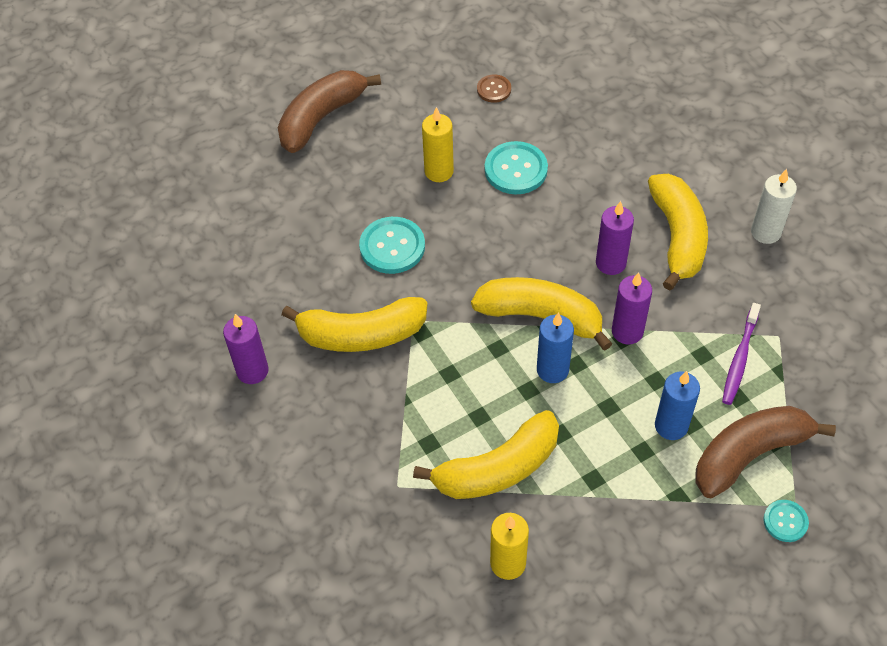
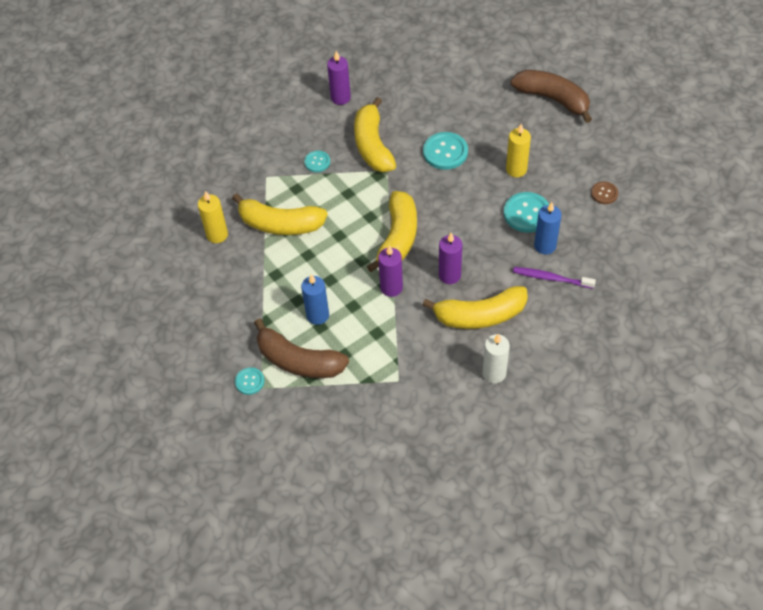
camera: 85 degrees right, 0 degrees up
(380, 411) = (317, 162): none -> turquoise button
(498, 468) = (280, 224): yellow banana -> yellow banana turned 45 degrees counterclockwise
(552, 370) = (356, 247): blue candle -> blue candle (545, 246)
(739, 359) = (375, 355): purple toothbrush -> purple toothbrush (551, 278)
(749, 454) = (299, 361): brown banana -> brown banana turned 150 degrees clockwise

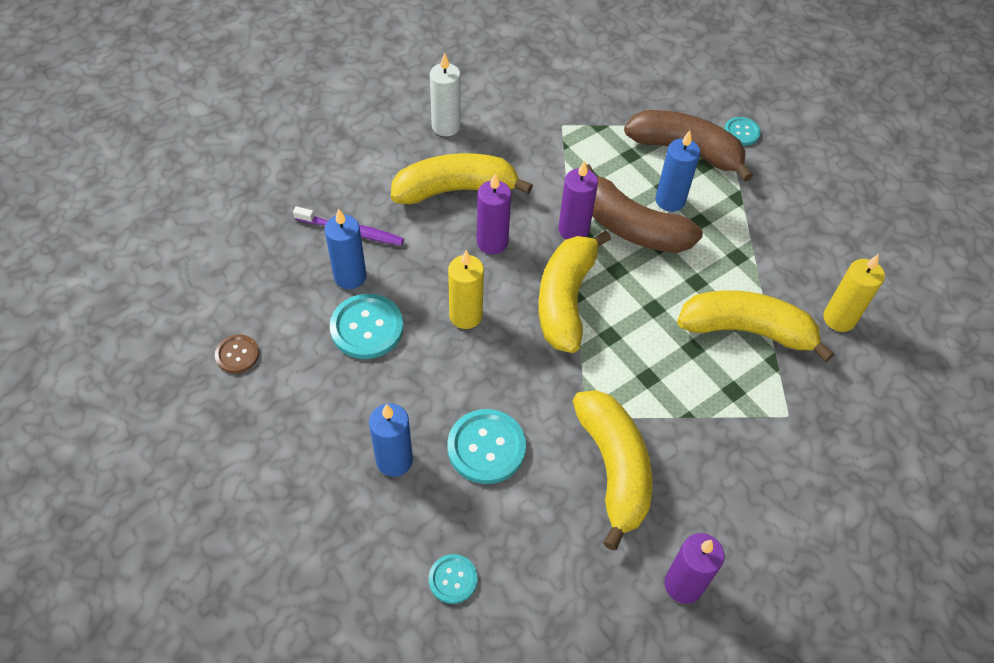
camera: 175 degrees right, 0 degrees up
(317, 162) = (707, 439): turquoise button -> turquoise button (453, 579)
(497, 143) = (394, 460): none -> blue candle
(516, 169) = (369, 406): yellow candle -> yellow candle (465, 316)
(553, 99) = (272, 557): brown banana -> brown banana (631, 227)

